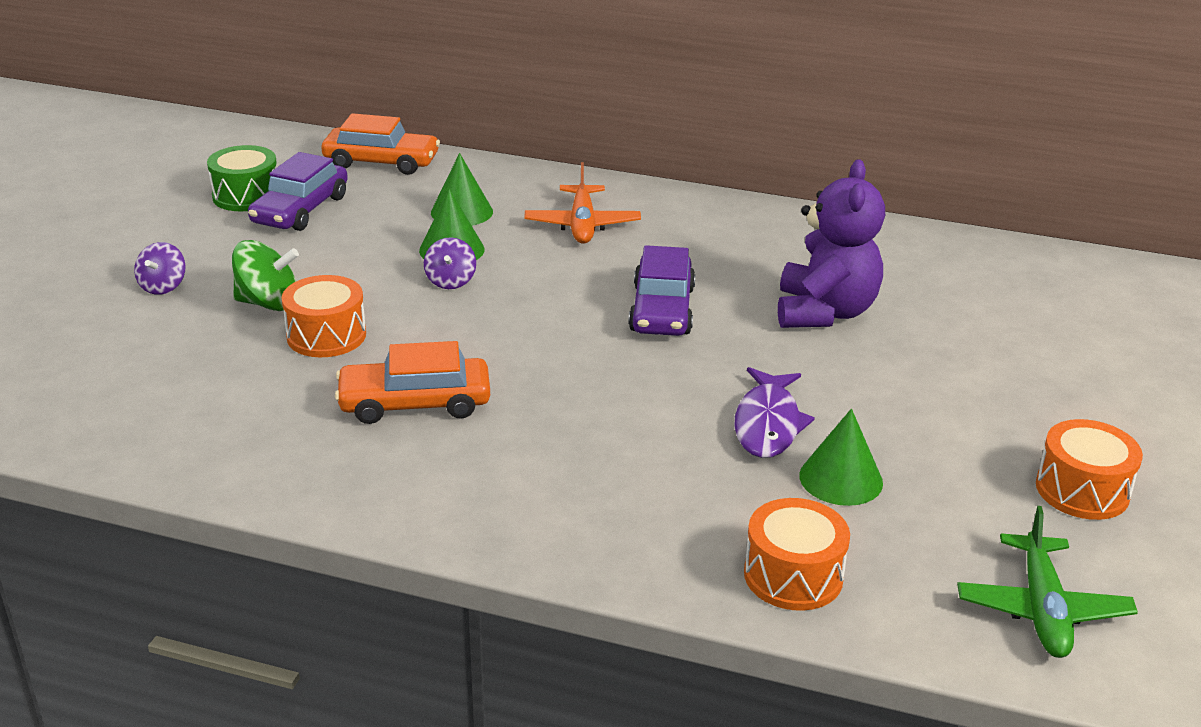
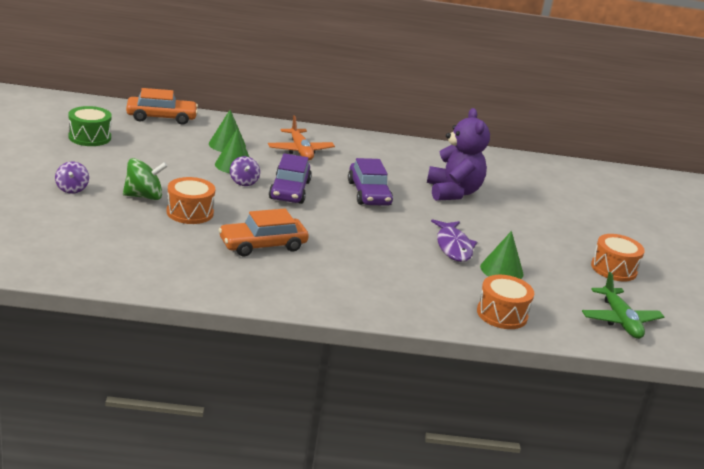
camera: 20 degrees left, 5 degrees down
(300, 210) = (129, 145): purple car -> purple car (289, 190)

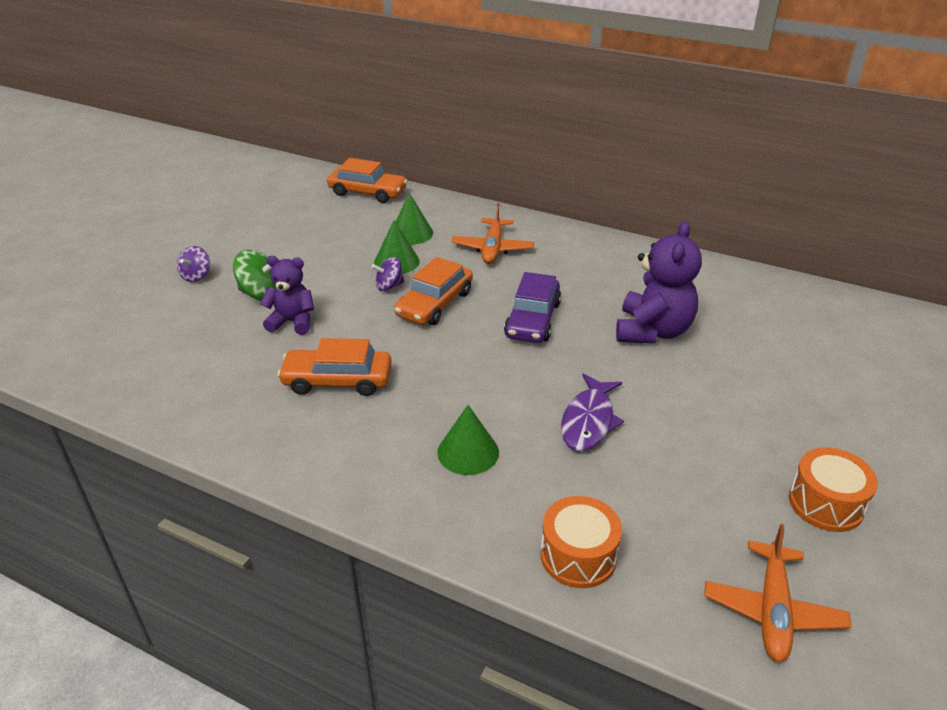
camera: 30 degrees right, 10 degrees up
(90, 137) = (271, 212): green drum -> none
(190, 212) = (292, 322): orange drum -> purple teddy bear
(243, 182) = (389, 286): purple spinning top -> purple spinning top turned 60 degrees clockwise
(289, 190) = (434, 304): purple car -> orange car
(501, 270) = (634, 474): green cone -> green cone (468, 452)
(620, 320) = (772, 610): green plane -> orange plane

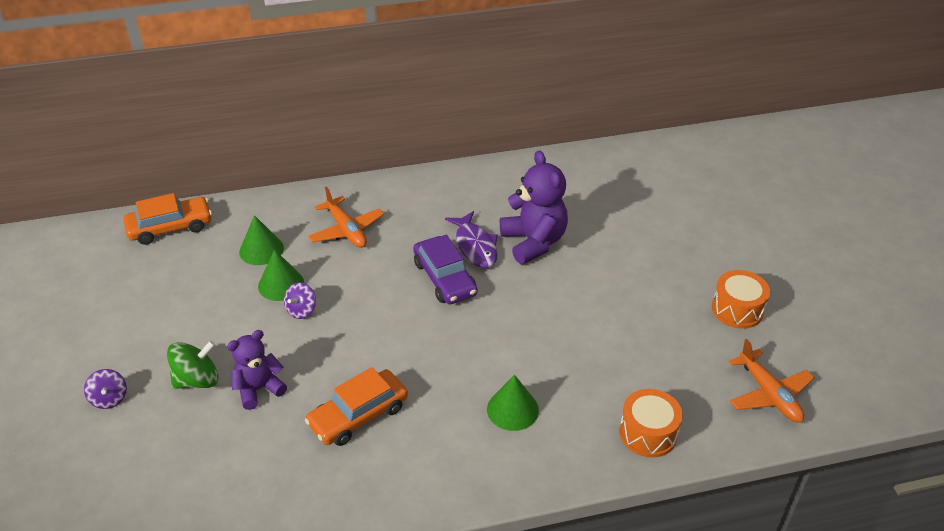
camera: 40 degrees left, 5 degrees up
(434, 304) = (357, 306): orange car -> none
(589, 421) = (562, 337): purple fish -> purple fish (475, 246)

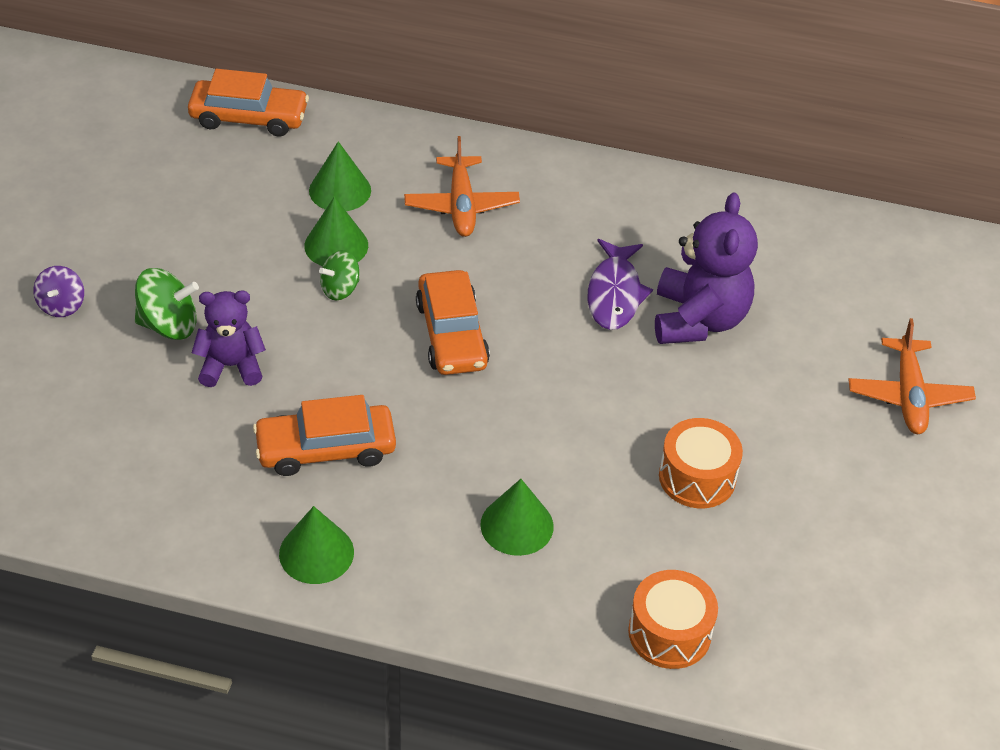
camera: 25 degrees right, 5 degrees up
(301, 310) = (340, 289): purple spinning top -> green spinning top
(392, 309) = (451, 334): none -> orange car
(397, 486) = (316, 553): none -> green cone
(445, 278) = (545, 321): purple car -> none
(737, 309) = (918, 530): orange drum -> orange drum (697, 477)
(769, 394) = (874, 659): orange plane -> orange plane (908, 395)

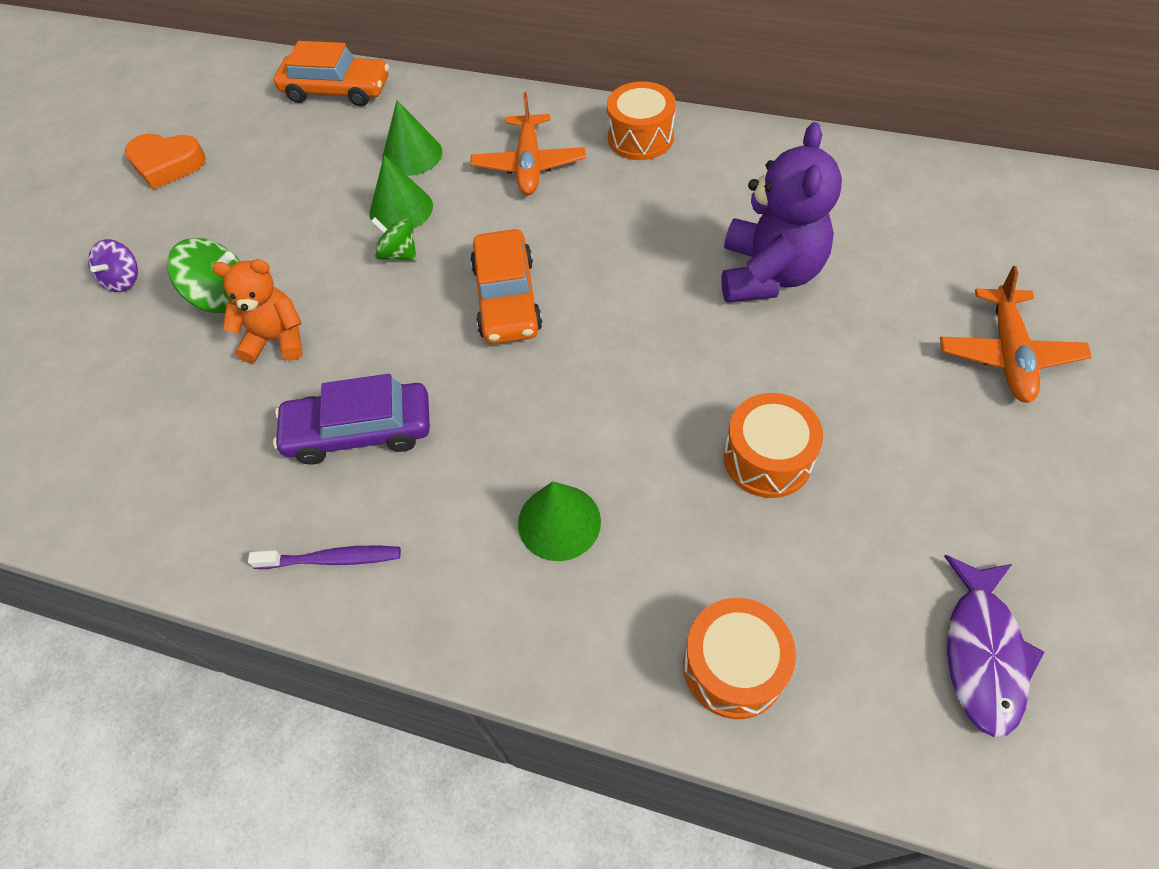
camera: 10 degrees right, 10 degrees up
(79, 189) = (167, 164): none -> orange heart
(231, 366) = (277, 339): purple teddy bear -> orange teddy bear
(316, 553) = (331, 559): green cone -> purple toothbrush
(326, 449) = (359, 431): orange car -> purple car
(340, 289) = (399, 254): green spinning top -> green spinning top turned 60 degrees clockwise
(572, 183) = (640, 138): none -> orange drum
(614, 294) = (680, 249): purple fish -> purple fish (982, 652)

